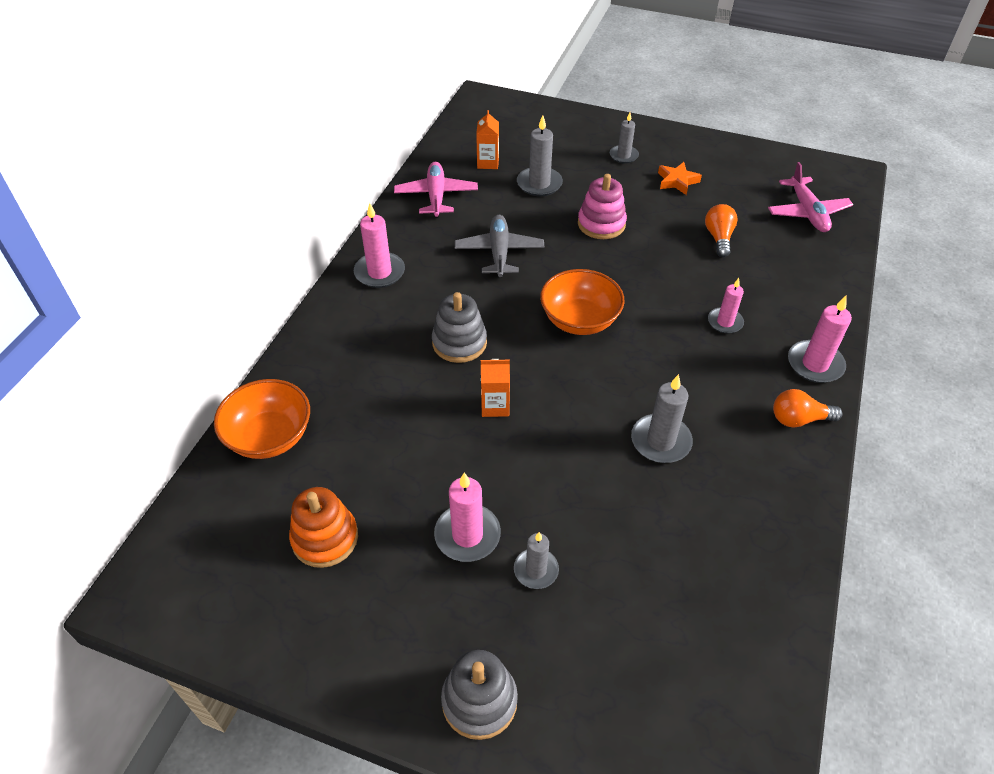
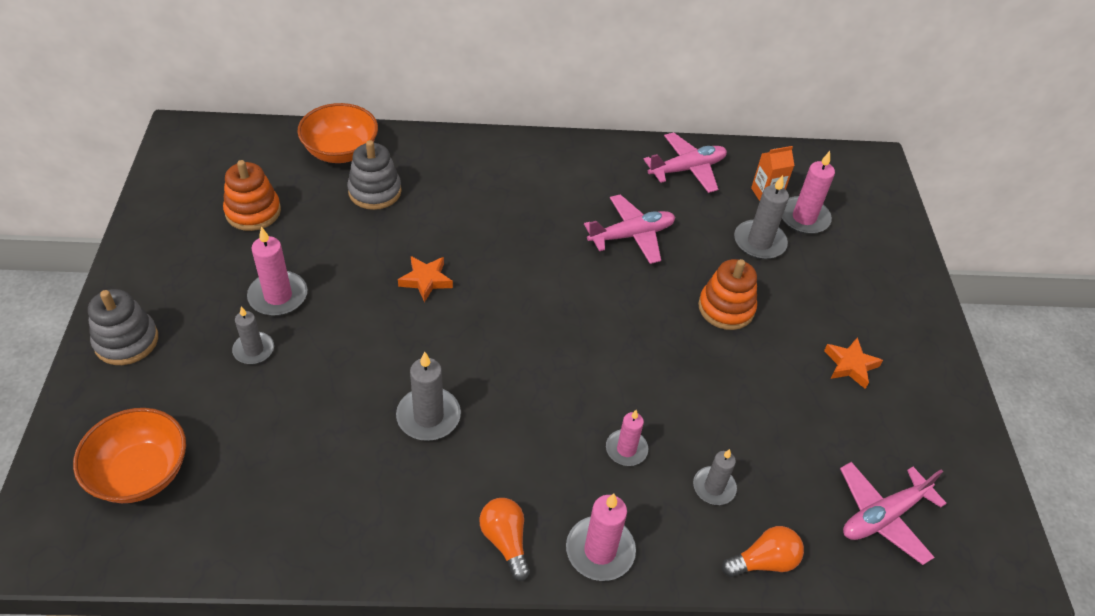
camera: 65 degrees right, 0 degrees up
(379, 272) = (556, 160): pink candle -> pink candle (804, 218)
(459, 342) = (493, 237): grey stacking toy -> grey stacking toy (375, 191)
(495, 406) = (426, 280): orange carton -> orange star
(499, 252) = (631, 235): grey plane -> pink plane
(579, 320) = (566, 319): orange bowl -> orange bowl (141, 473)
(601, 224) = (726, 308): pink stacking toy -> orange stacking toy
(623, 156) = (863, 305): grey candle -> grey candle (714, 487)
(718, 238) = (770, 423): orange light bulb -> orange light bulb (764, 561)

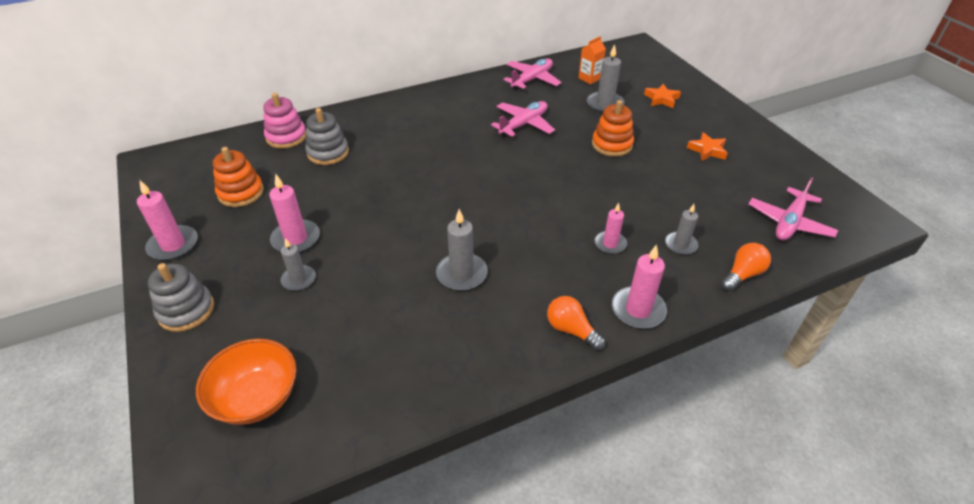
camera: 20 degrees left, 5 degrees down
(341, 151) = (286, 137): orange bowl -> pink stacking toy
(426, 280) = (402, 193): orange star -> orange star (661, 99)
(804, 218) = (621, 84): pink candle -> pink candle (173, 245)

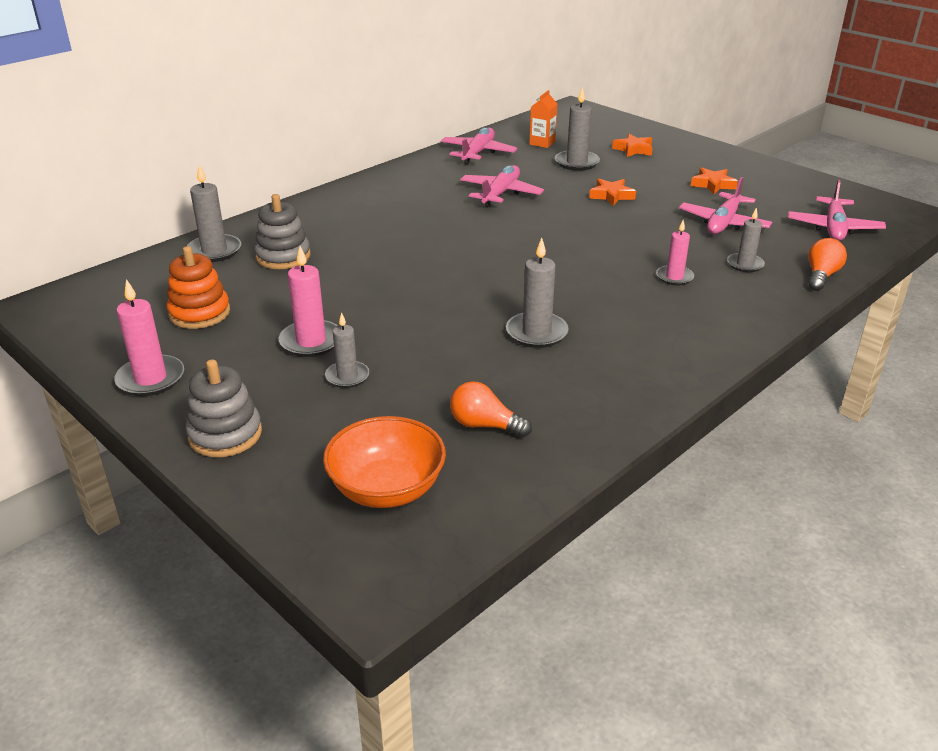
camera: 20 degrees left, 10 degrees down
(286, 137) = (214, 251): pink stacking toy -> grey candle
(571, 330) = (690, 353): orange light bulb -> orange light bulb (484, 425)
(612, 144) = (611, 195): orange stacking toy -> orange star
(638, 310) = (743, 323): pink candle -> none
(690, 194) = (723, 223): none -> pink plane

